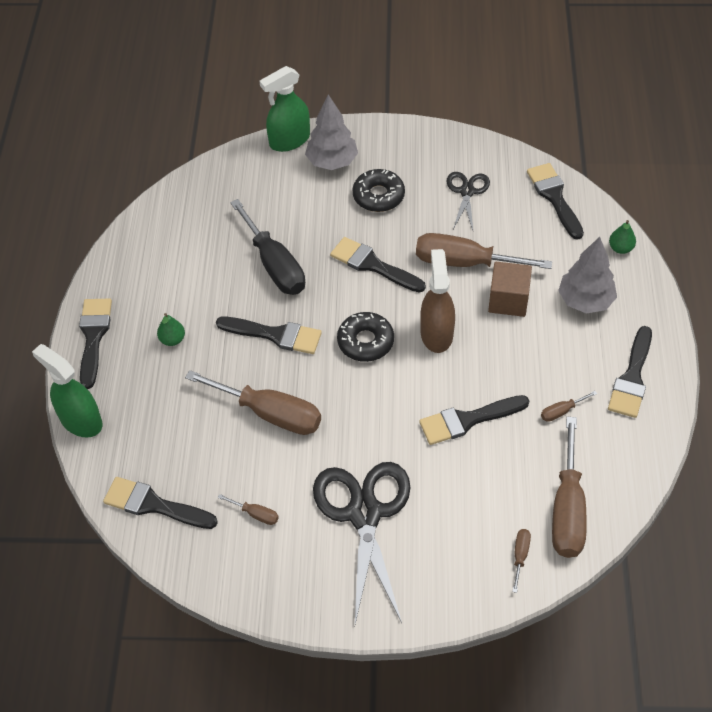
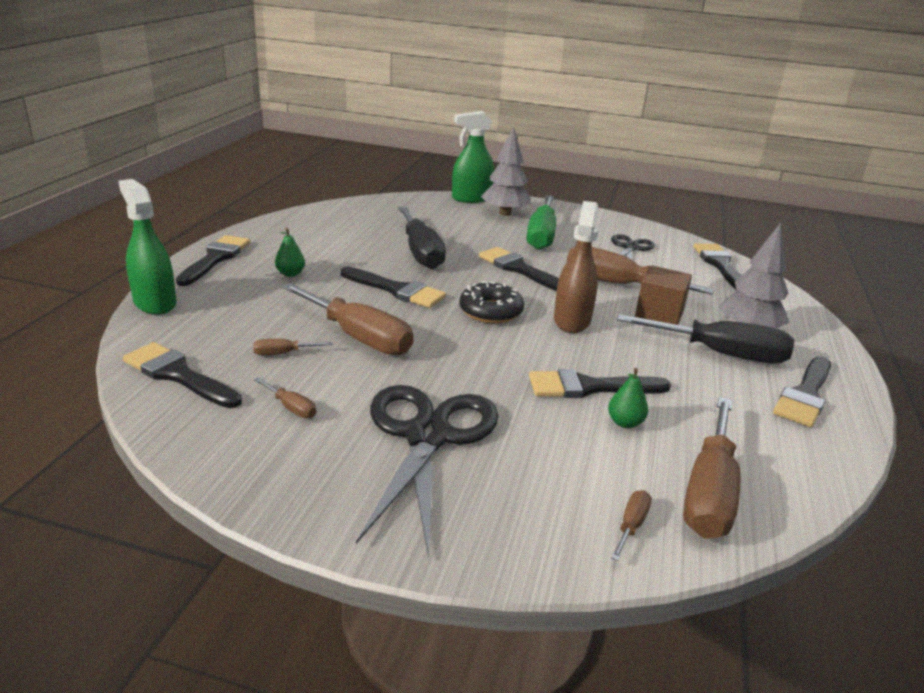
camera: 10 degrees right, 25 degrees down
(378, 196) = (541, 236): black donut -> green screwdriver
(561, 411) = (711, 404): brown screwdriver -> brown screwdriver (283, 353)
(564, 343) = (721, 354): none -> black screwdriver
(620, 248) = (791, 305): green pear -> green pear (625, 423)

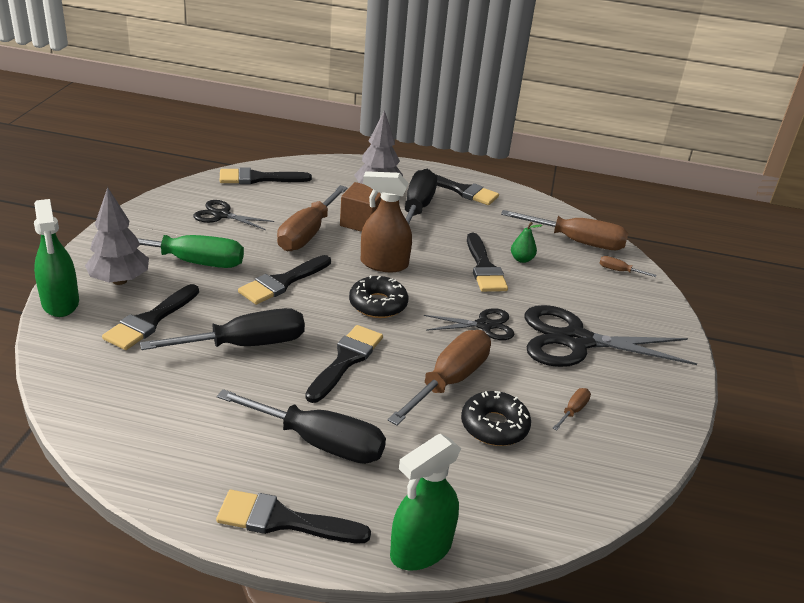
camera: 95 degrees left, 5 degrees up
(178, 375) = (556, 490): black brush -> black brush (150, 321)
(283, 353) = (494, 426): brown screwdriver -> black donut
(290, 274) = (319, 443): green pear -> black screwdriver
(458, 370) = (484, 325): none -> black scissors

